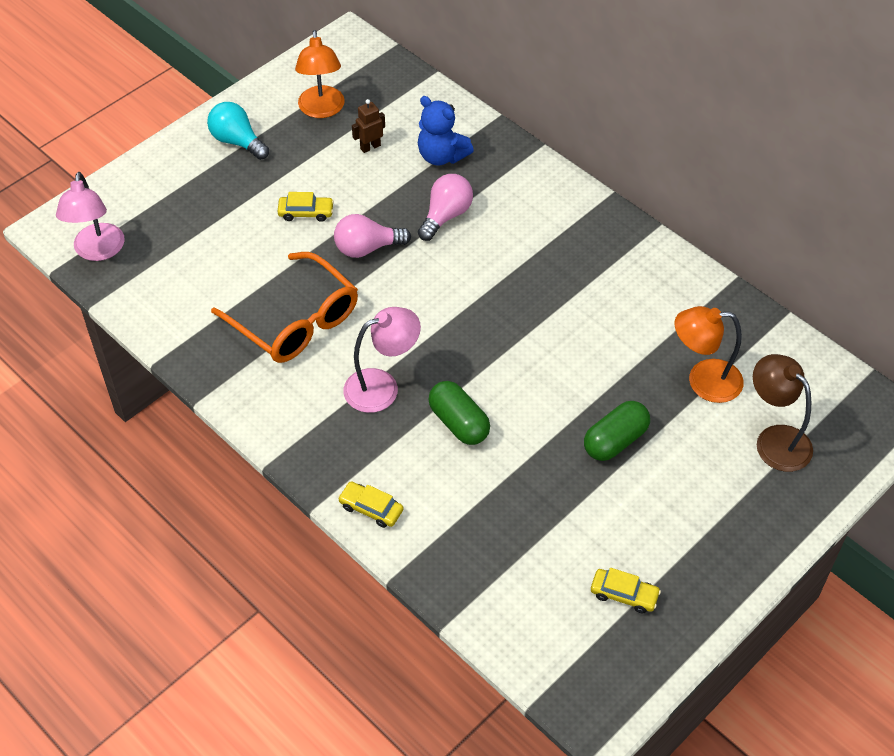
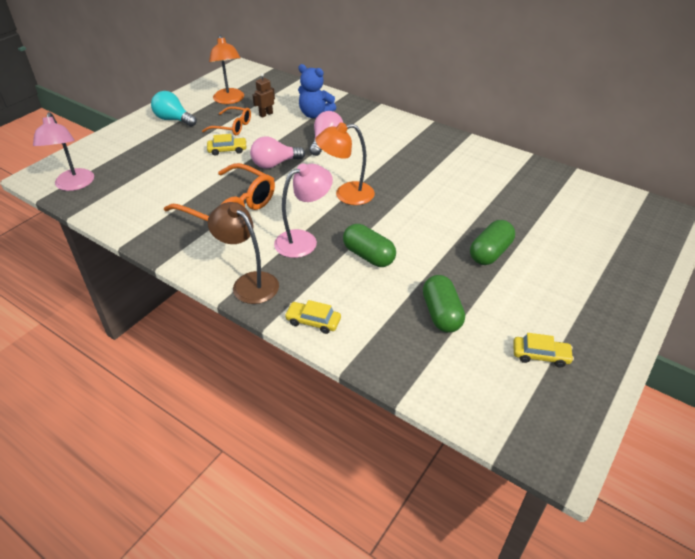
camera: 10 degrees left, 10 degrees down
(319, 167) = (232, 127): none -> orange glasses
(525, 521) = (441, 314): none -> green capsule
(703, 381) = (537, 210): orange lamp -> orange lamp (346, 195)
(775, 440) = (605, 238): brown lamp -> brown lamp (249, 283)

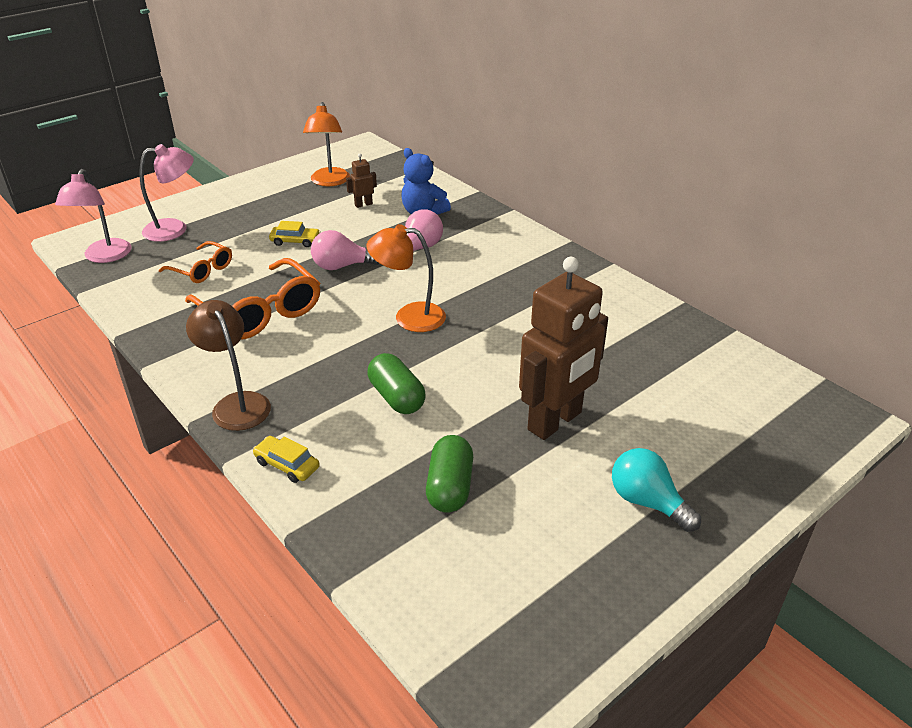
camera: 15 degrees right, 5 degrees down
(173, 119) = (253, 196): turquoise light bulb -> turquoise light bulb (647, 502)
(232, 127) = (316, 214): orange glasses -> orange glasses (202, 270)
(304, 240) = (328, 364): pink lamp -> pink lamp (175, 229)
(490, 253) = (555, 421): green capsule -> brown robot
(540, 355) = (552, 567): yellow car -> none

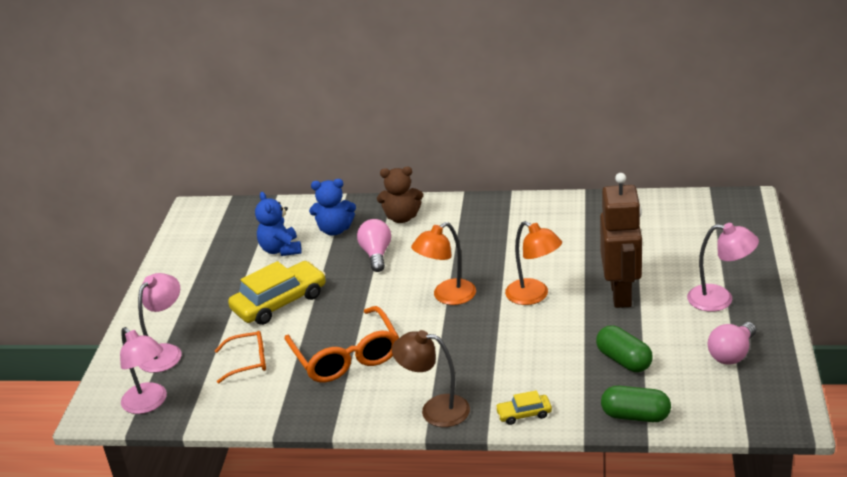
camera: 40 degrees left, 5 degrees down
(261, 312) = (346, 356): orange glasses -> orange glasses turned 60 degrees clockwise
(295, 241) = (279, 302): yellow car -> yellow car, size x2.08
(329, 182) = (222, 250): orange lamp -> orange lamp (534, 296)
(342, 266) = (345, 296): pink light bulb -> pink light bulb (732, 354)
(363, 204) = (281, 250): brown robot -> blue teddy bear
(396, 397) = (520, 341): green capsule -> green capsule (635, 416)
(486, 232) = (402, 218): none -> brown teddy bear
(647, 502) = (720, 299): turquoise light bulb -> pink lamp

